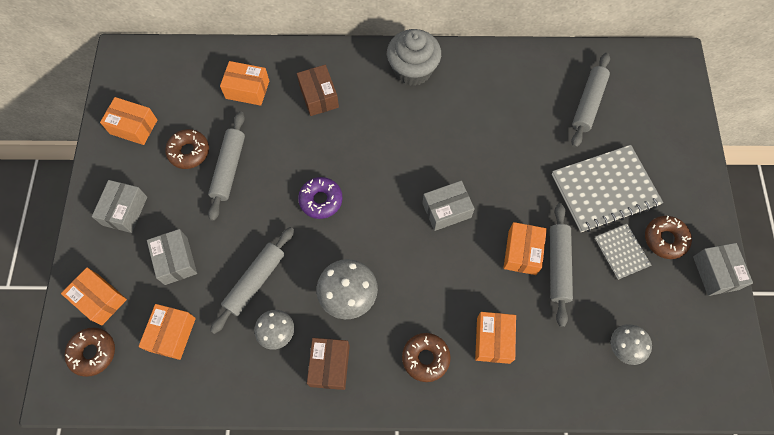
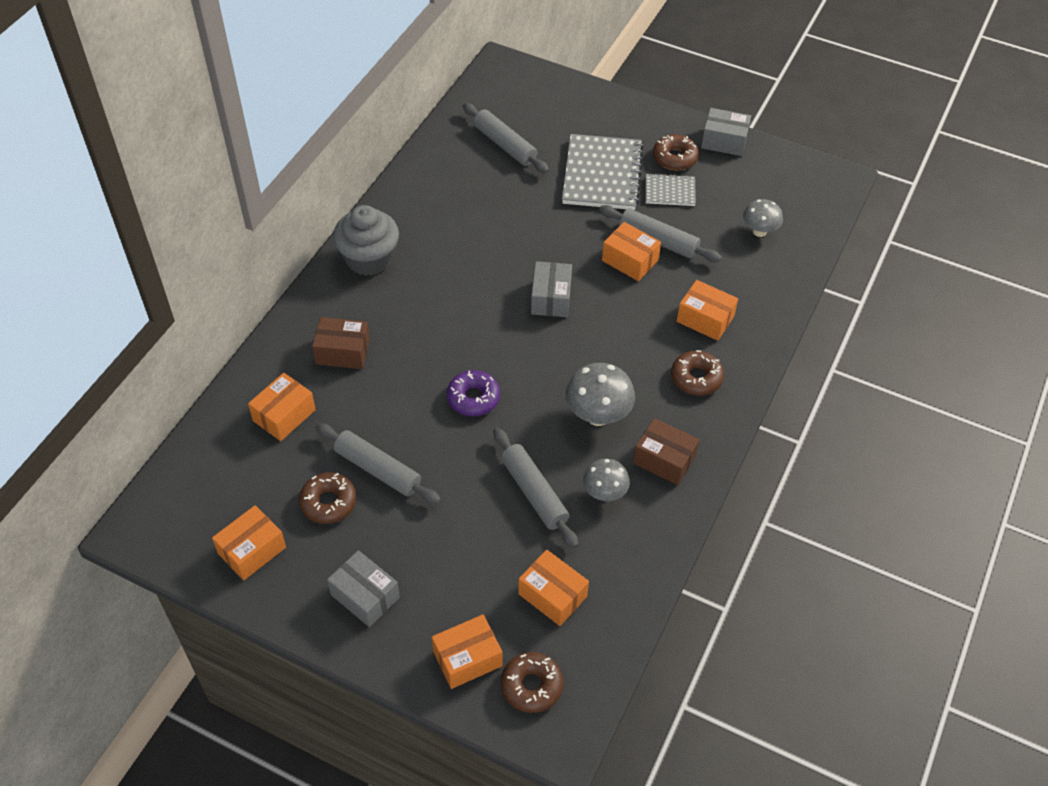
camera: 65 degrees left, 15 degrees down
(176, 261) = (464, 562): grey box -> none

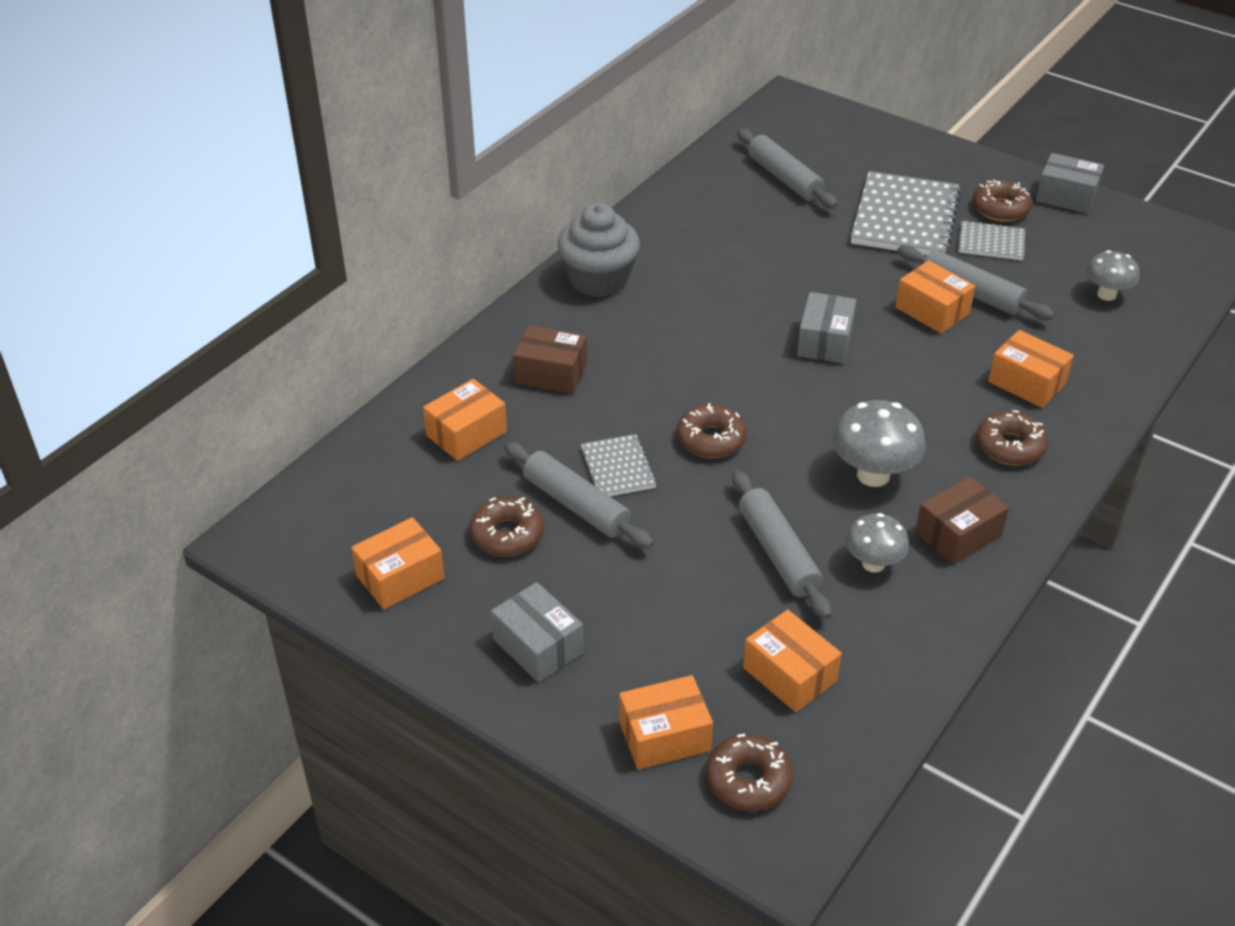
camera: 10 degrees right, 10 degrees down
(405, 432) = (618, 468): none -> grey notebook
(473, 398) = (711, 439): purple donut -> brown donut
(664, 460) = (958, 534): brown box -> brown box turned 75 degrees counterclockwise

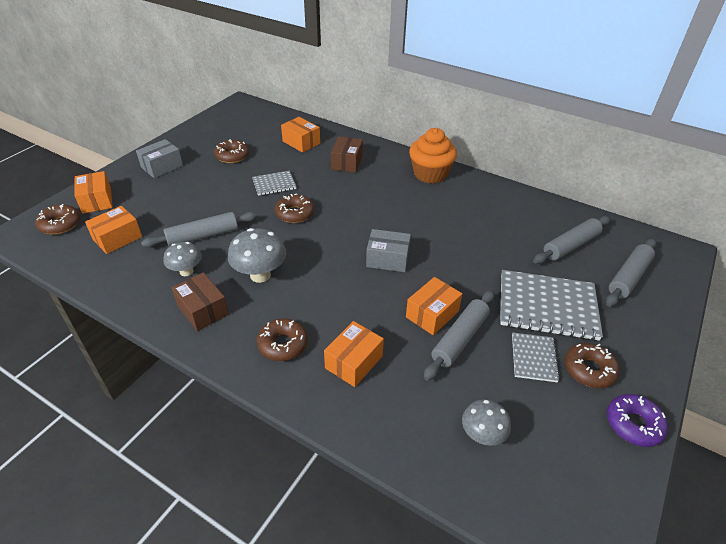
camera: 85 degrees right, 0 degrees up
(400, 577) = (212, 133): orange box -> none
(576, 505) = (249, 173): grey rolling pin -> grey rolling pin (628, 277)
(599, 280) = (430, 174): grey cupcake -> orange cupcake
(1066, 197) = (633, 424): grey box -> purple donut

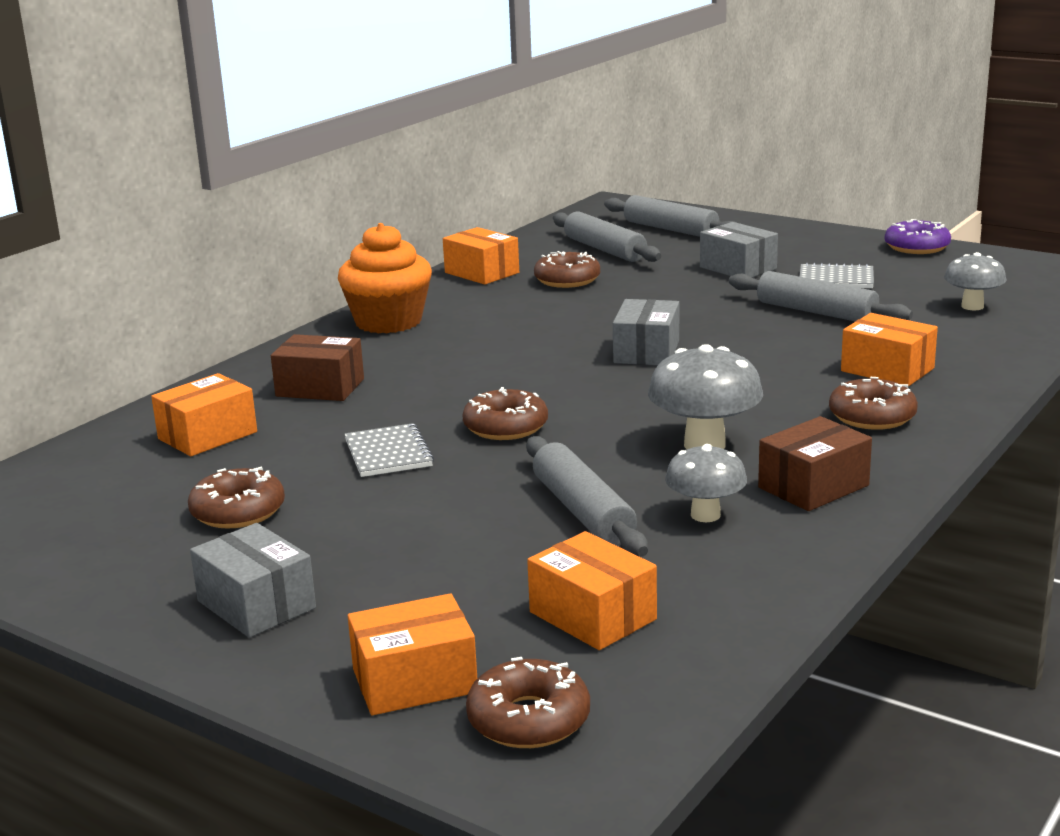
camera: 85 degrees left, 20 degrees down
(432, 314) = (771, 325): orange box -> orange box (482, 273)
(547, 306) = (738, 268): grey notebook -> grey box
(589, 370) = (844, 257): brown donut -> brown donut (567, 280)

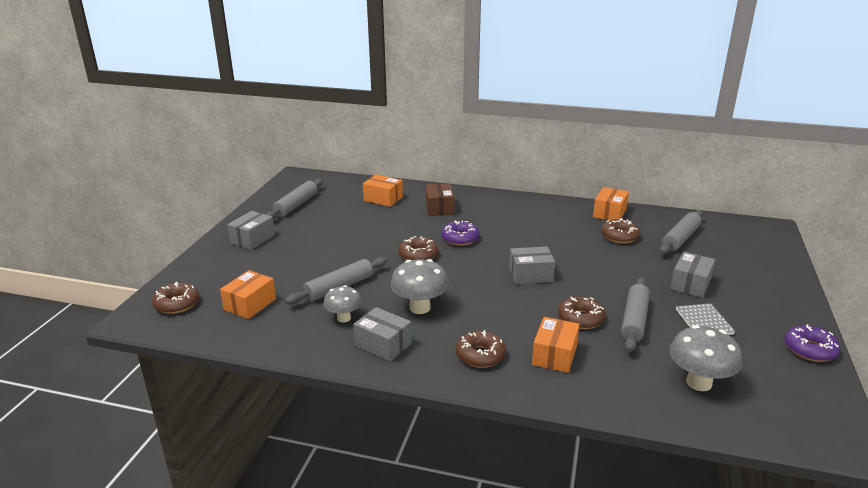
camera: 70 degrees right, 5 degrees up
(238, 511) = (321, 219): brown donut -> brown donut (581, 318)
(388, 322) = (524, 205): orange cupcake -> none
(388, 453) = (380, 235): grey notebook -> none
(414, 681) = (202, 278): orange box -> none
(470, 385) = (460, 238): none -> purple donut
(670, 229) = (741, 252): grey rolling pin -> grey rolling pin (296, 205)
(813, 486) = (383, 344): brown box -> grey box
(972, 306) = (699, 383): grey mushroom -> grey mushroom, size x1.54

